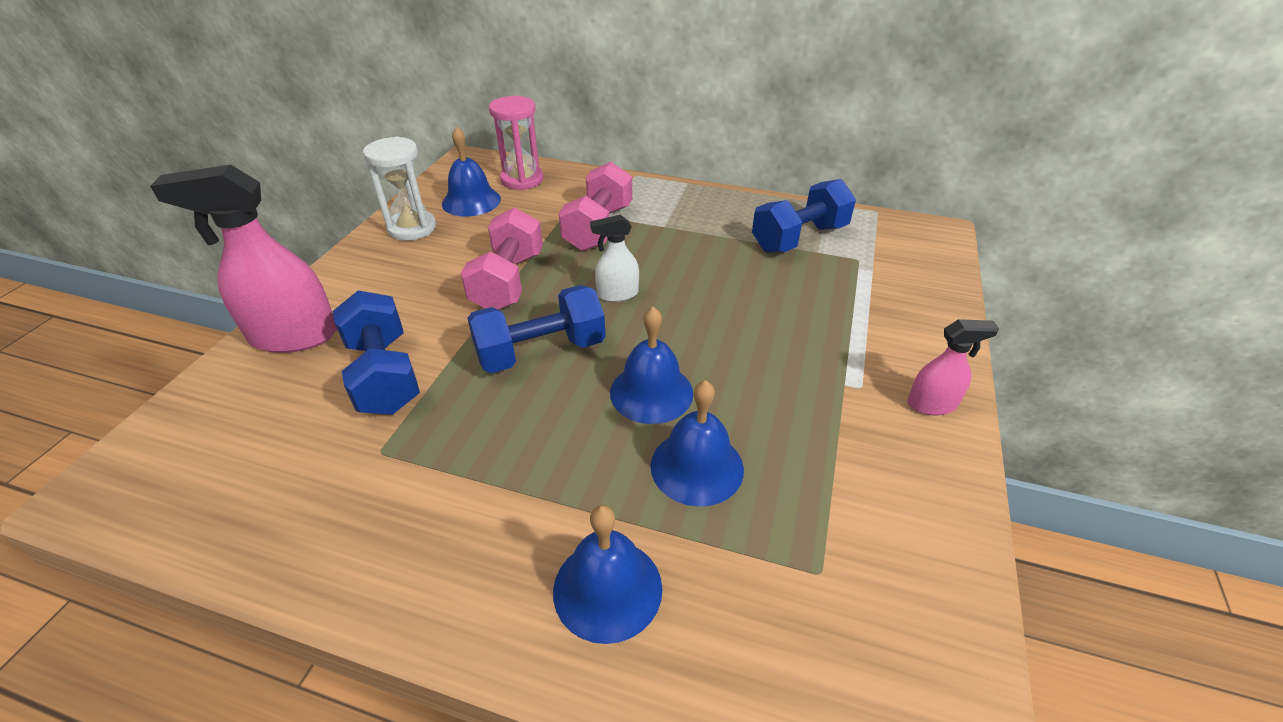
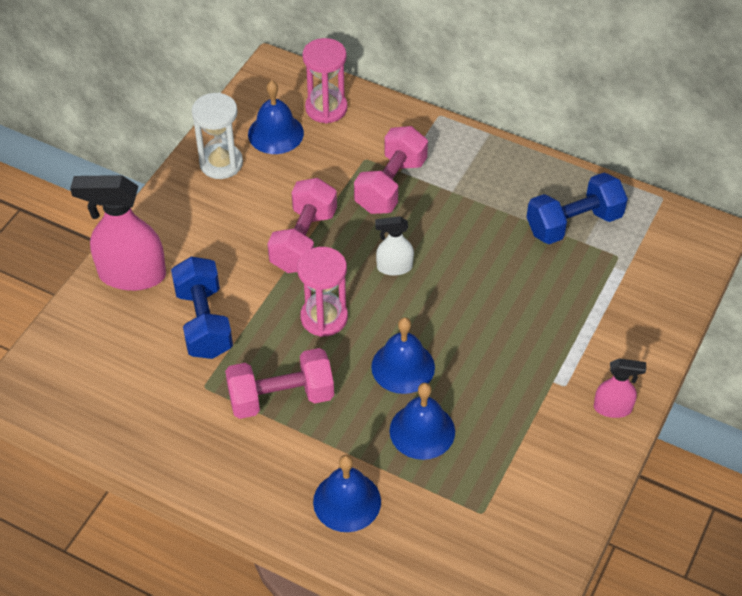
camera: 10 degrees right, 10 degrees up
(491, 451) = (281, 397): none -> pink dumbbell
(541, 352) = (324, 317): blue dumbbell -> pink hourglass

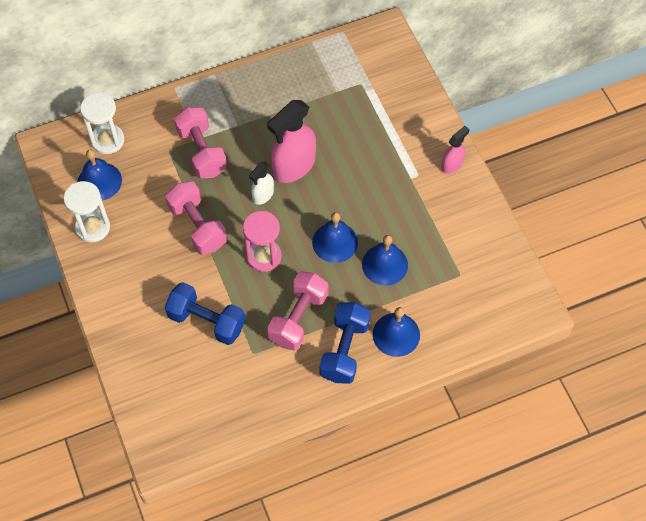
camera: 50 degrees left, 10 degrees up
(131, 275) = (132, 336): pink spray bottle -> pink spray bottle (294, 166)
(326, 108) = (107, 140): pink hourglass -> white hourglass
(574, 223) = (319, 86): blue dumbbell -> blue dumbbell (345, 350)

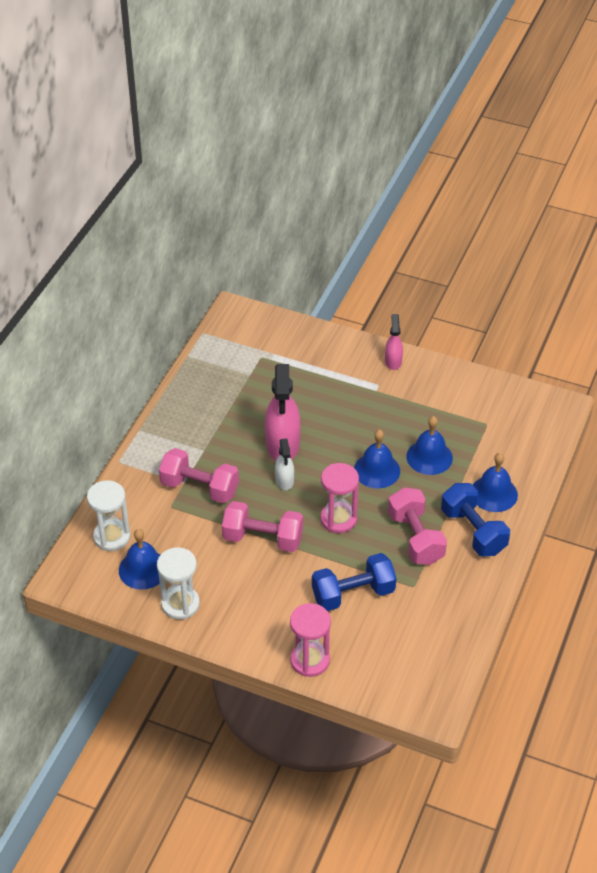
camera: 45 degrees left, 15 degrees down
(123, 343) = (310, 660): none -> pink hourglass

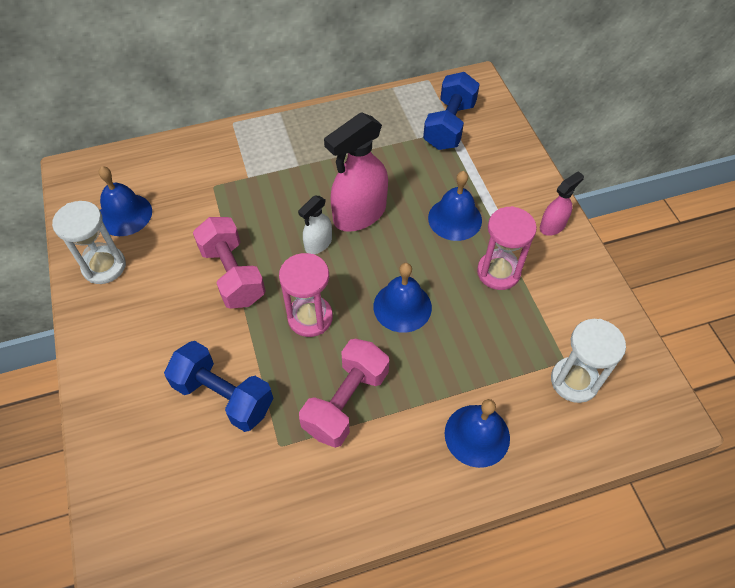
camera: 50 degrees right, 10 degrees up
(112, 537) = (145, 171): white hourglass -> white hourglass (574, 381)
(199, 488) = (252, 191): pink dumbbell -> none
(310, 660) = (107, 416): pink hourglass -> pink hourglass (498, 272)
(429, 457) = (465, 339): blue bell -> blue bell (455, 219)
(473, 531) = (405, 452): blue dumbbell -> blue dumbbell (449, 125)

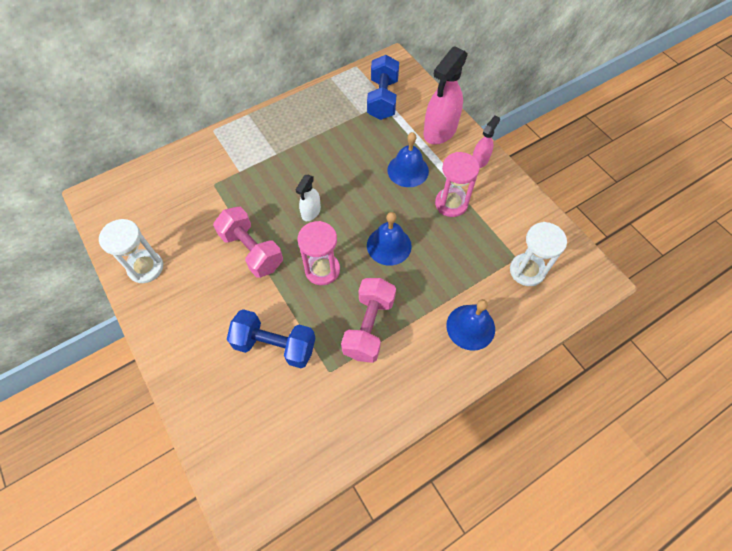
camera: 15 degrees left, 5 degrees up
(125, 214) = (149, 222): blue bell -> none
(359, 214) = (335, 182): pink spray bottle -> pink spray bottle (440, 131)

